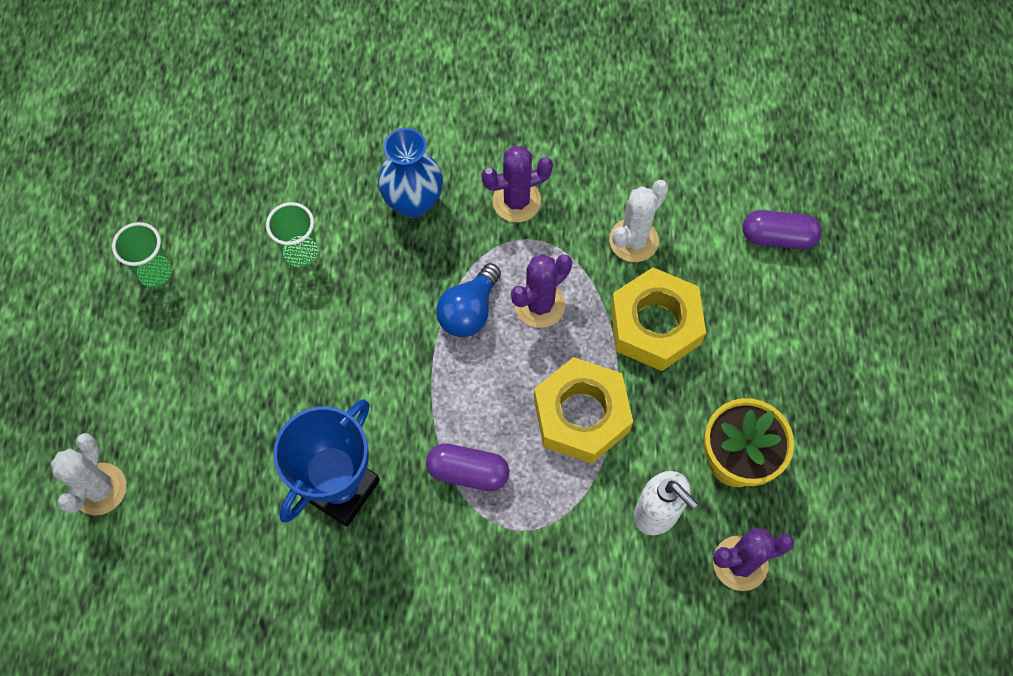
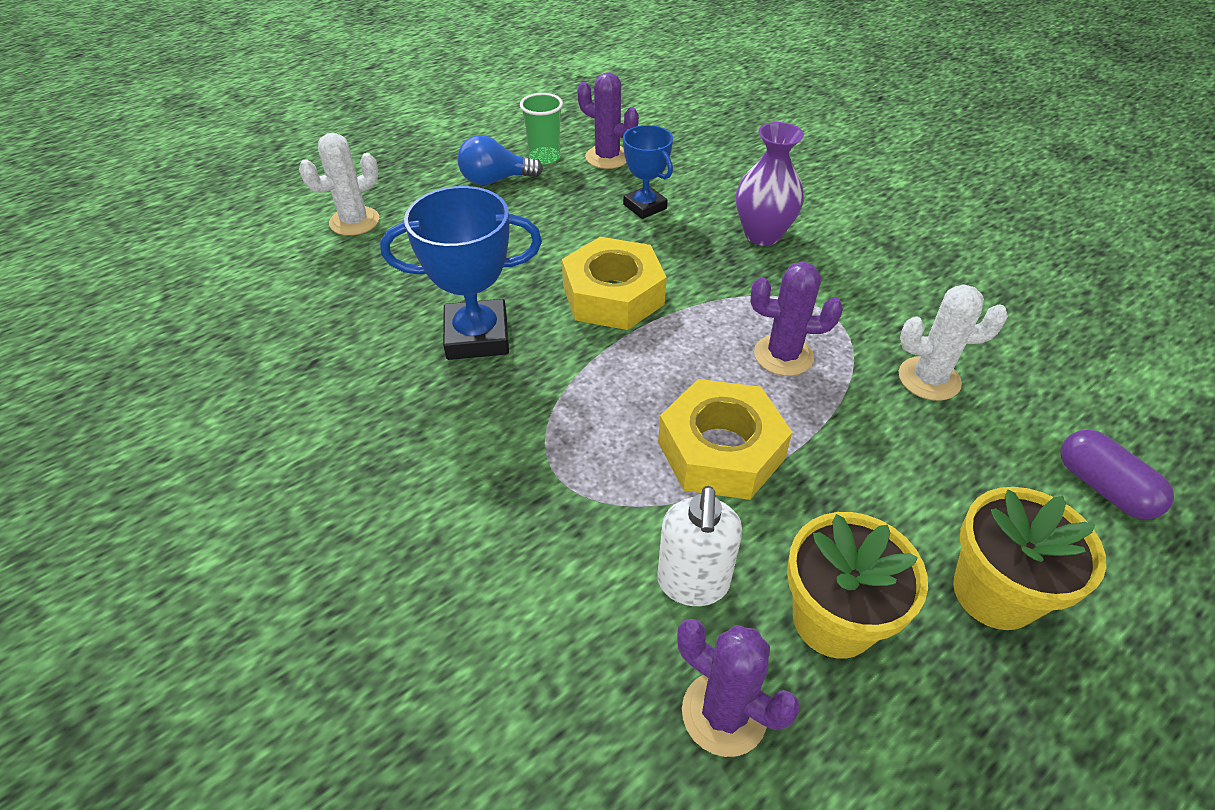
camera: 50 degrees right, 20 degrees down
(301, 252) = (645, 206): green cup -> blue trophy
(413, 202) = (762, 234): blue vase -> purple vase
(468, 472) = (575, 405): purple capsule -> none
(469, 311) = (718, 317): blue light bulb -> blue light bulb (495, 180)
(516, 201) = (848, 286): purple cactus -> purple cactus (607, 157)
(655, 325) = (876, 448): yellow nut -> yellow nut (613, 295)
(786, 364) = (994, 593): none -> yellow flower pot

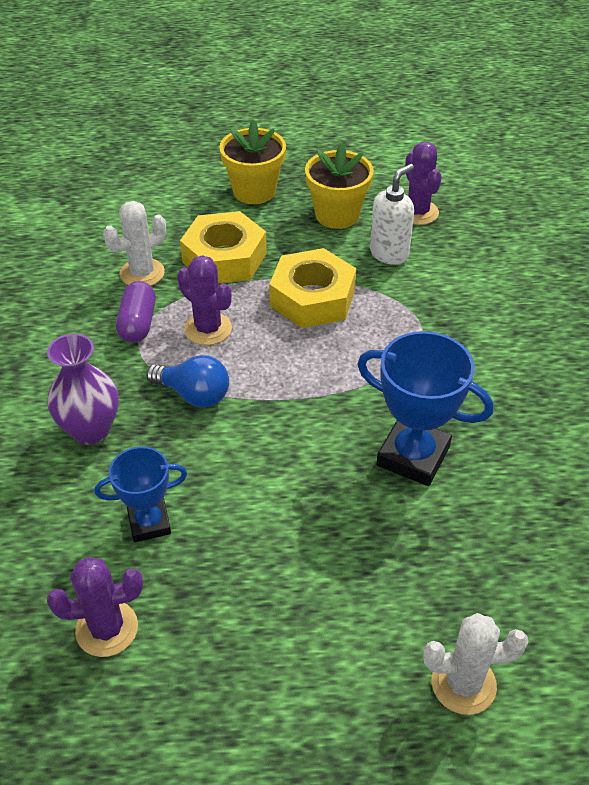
camera: 145 degrees left, 0 degrees up
(495, 180) = (263, 665): blue light bulb -> blue light bulb (194, 395)
(544, 157) = (174, 676): green cup -> none
(607, 157) = (107, 629): purple cactus -> purple cactus turned 75 degrees counterclockwise
(613, 295) = (275, 437): yellow nut -> yellow nut (224, 258)
(645, 206) = (149, 523): blue trophy -> blue trophy turned 75 degrees clockwise
(929, 379) = (142, 273): white cactus -> white cactus turned 75 degrees counterclockwise
(1103, 487) = (142, 195): purple capsule -> purple capsule (138, 323)

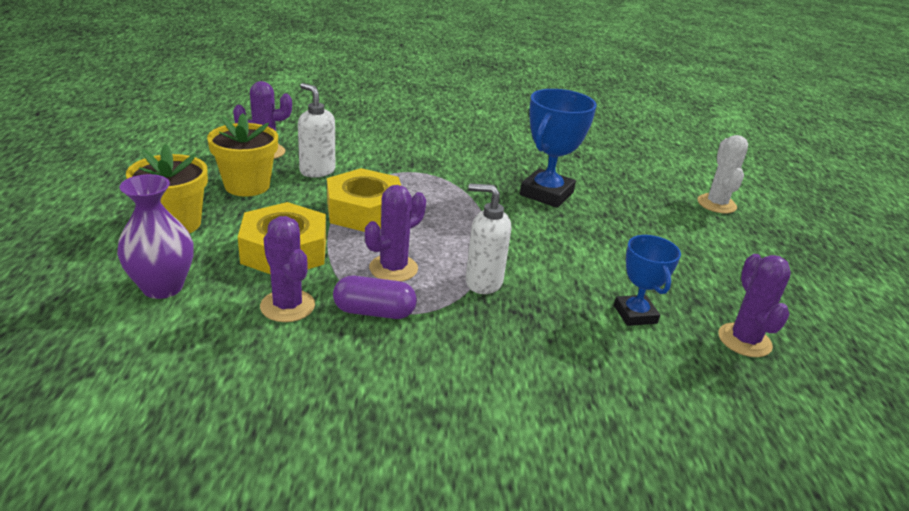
camera: 90 degrees left, 15 degrees down
(91, 430) = (530, 348): purple vase -> purple vase (162, 287)
(142, 273) = (287, 306): white cactus -> purple cactus
(194, 395) = (483, 282): blue light bulb -> white soap dispenser

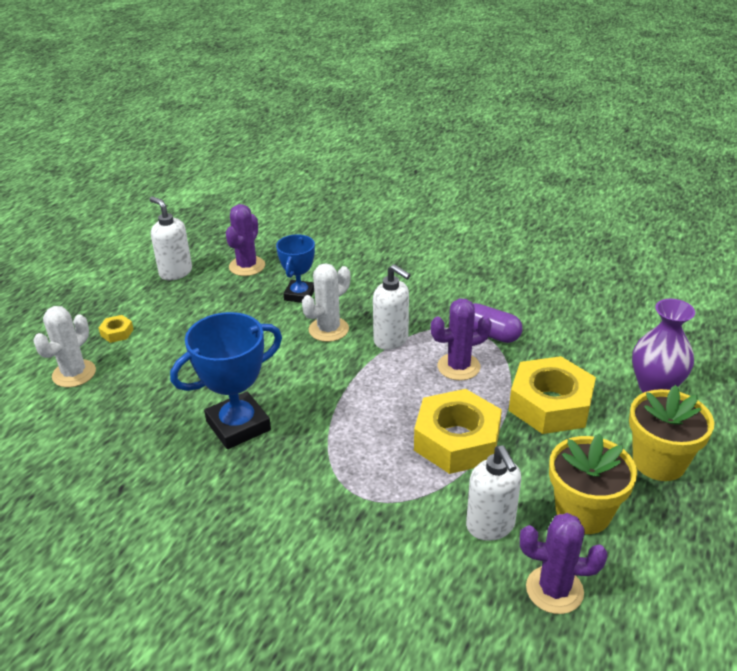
camera: 150 degrees left, 5 degrees up
(287, 306) = (554, 351): purple cactus -> none
(558, 280) = (328, 329): none -> white cactus
(743, 238) = (117, 332): none -> yellow nut
(804, 312) = (175, 272): none -> white soap dispenser

